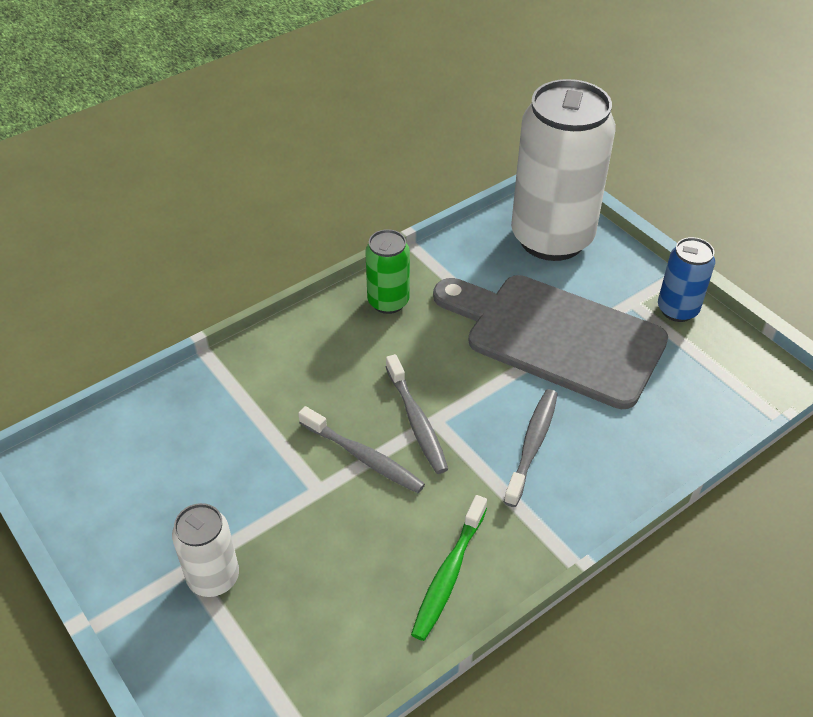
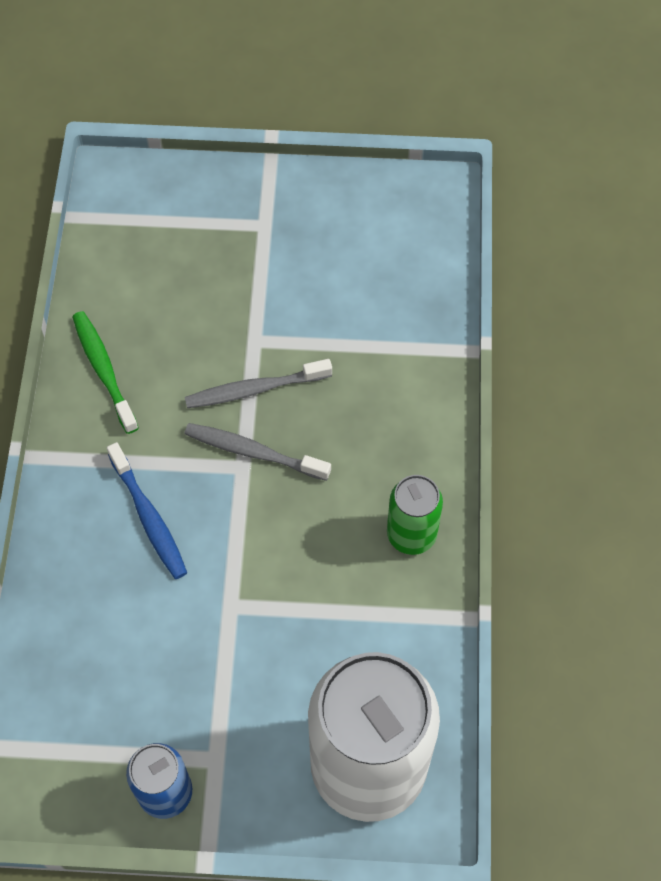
camera: 130 degrees right, 15 degrees up
(213, 577) = (242, 234): white can -> none
(532, 445) = (148, 517): grey toothbrush -> blue toothbrush
(556, 337) = (238, 644): grey cutting board -> none

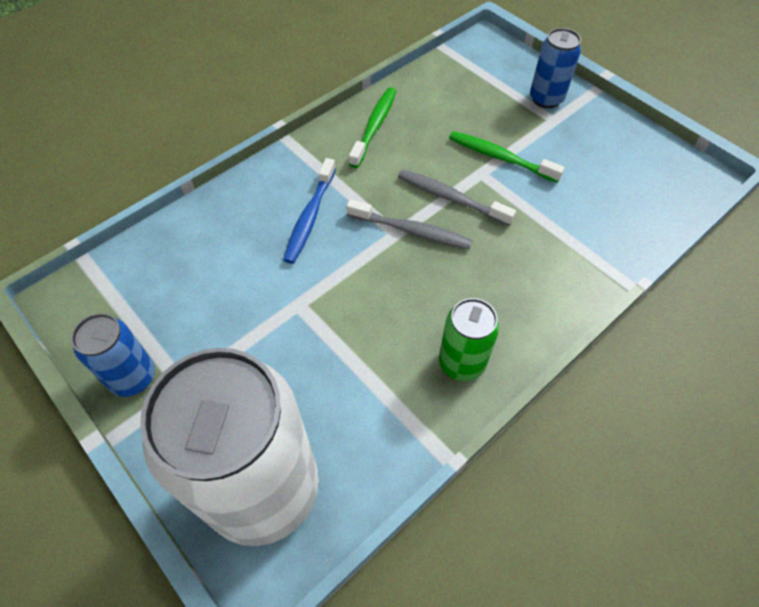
camera: 45 degrees right, 5 degrees down
(235, 205) = (546, 99): none -> blue can
(254, 452) = (411, 231): grey toothbrush -> grey toothbrush turned 135 degrees clockwise
(256, 308) = (500, 157): none -> green toothbrush

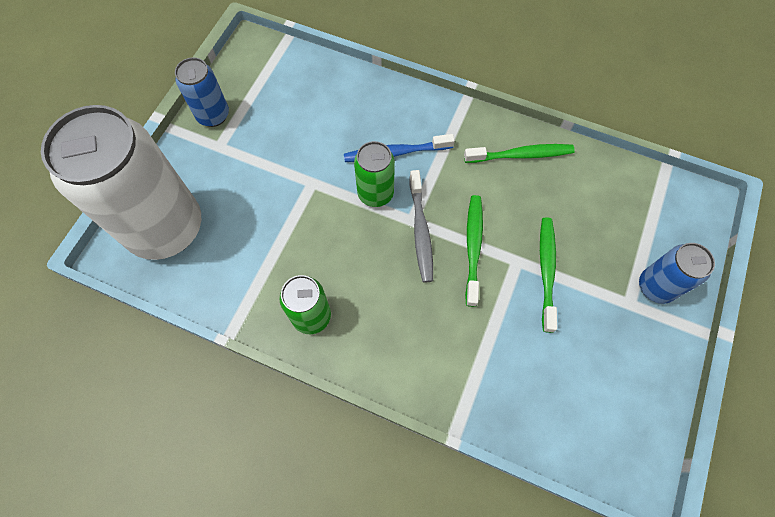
camera: 65 degrees right, 10 degrees up
(347, 252) = (375, 194): none -> green can
(451, 198) = (473, 247): grey toothbrush -> green toothbrush

